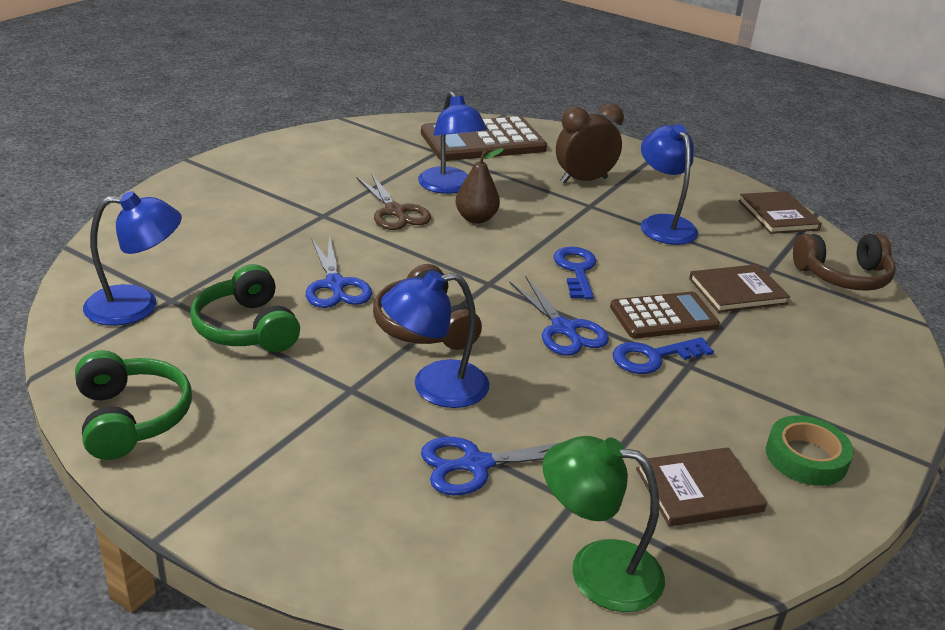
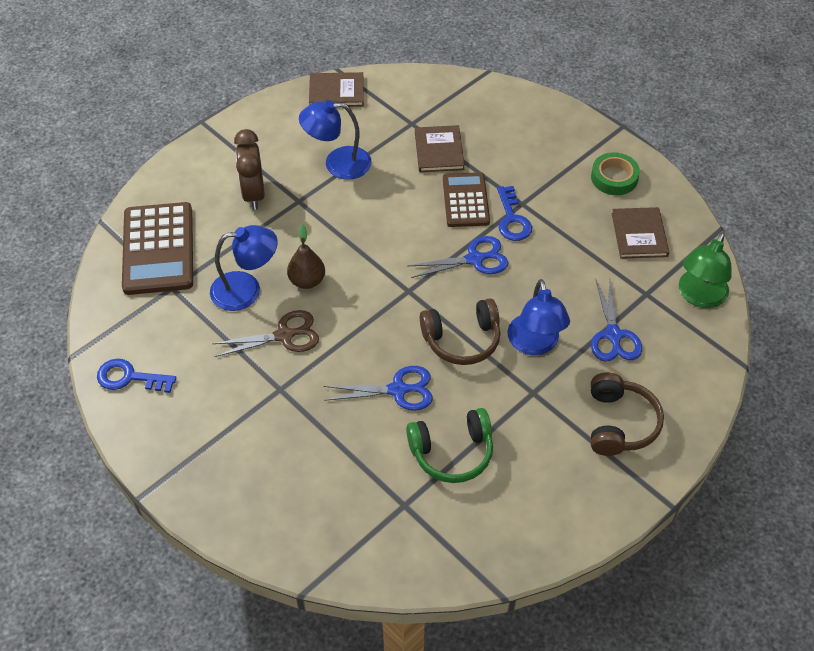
camera: 75 degrees left, 20 degrees up
(131, 418) = (556, 526): green headphones -> none
(137, 305) = (410, 529): blue lamp -> none
(576, 270) = (398, 234): blue key -> blue key (129, 377)
(843, 276) = (427, 88): brown headphones -> brown headphones (619, 423)

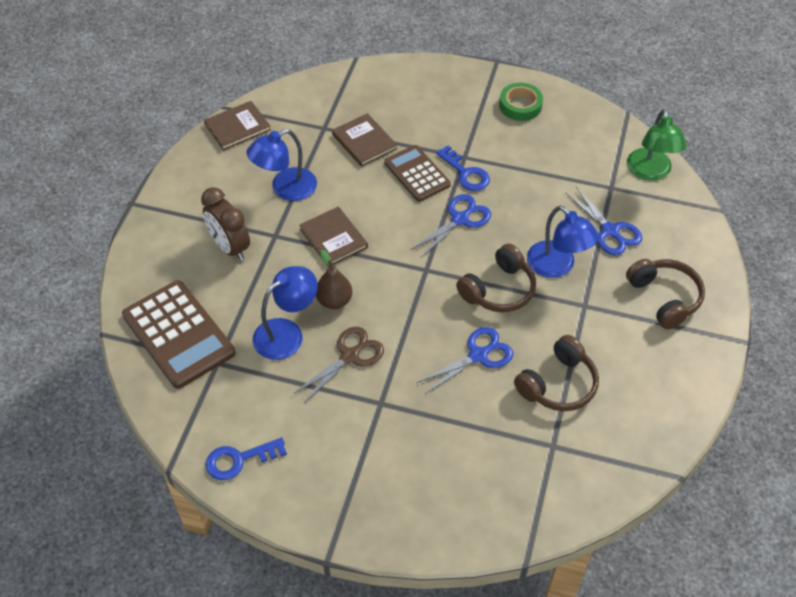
camera: 30 degrees left, 0 degrees up
(452, 452) = (558, 384): green headphones -> brown headphones
(639, 235) = (572, 143): brown book -> brown book (333, 238)

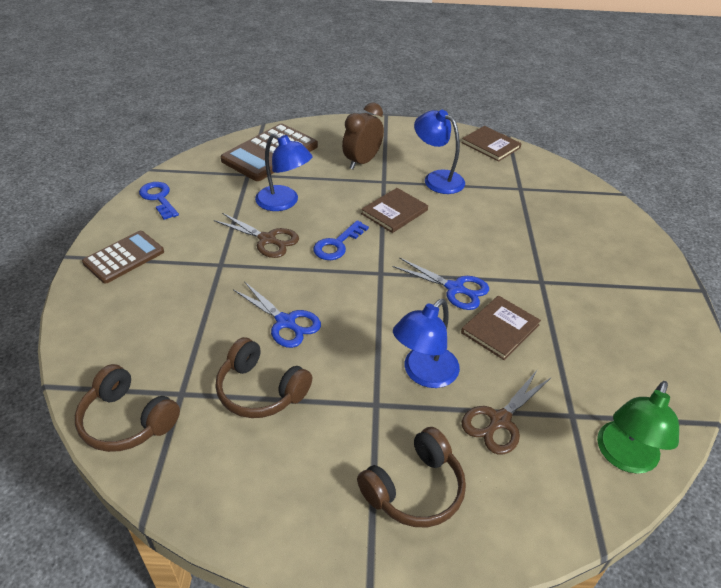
camera: 75 degrees right, 10 degrees down
(334, 301) = (325, 222): brown pear -> none
(364, 142) = (519, 213): brown book -> brown book (500, 329)
(417, 174) = (498, 251): brown calculator -> brown calculator (124, 257)
(466, 173) = (519, 285): blue key -> blue key (337, 244)
(498, 290) = (373, 328): brown headphones -> brown headphones (127, 420)
(520, 105) = (648, 317): green tape -> none
(610, 231) = (499, 421): blue scissors -> brown scissors
(650, 172) = (624, 457): green lamp -> green lamp turned 45 degrees counterclockwise

